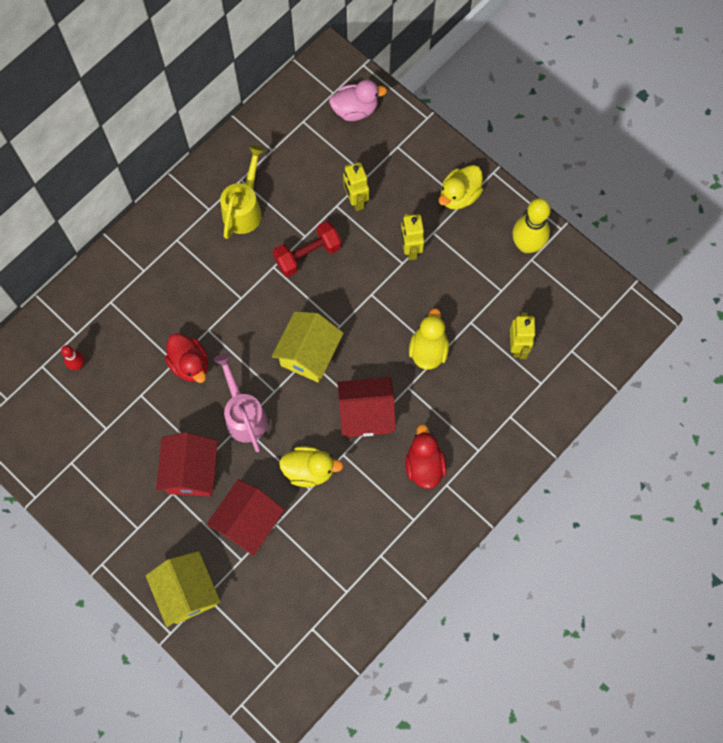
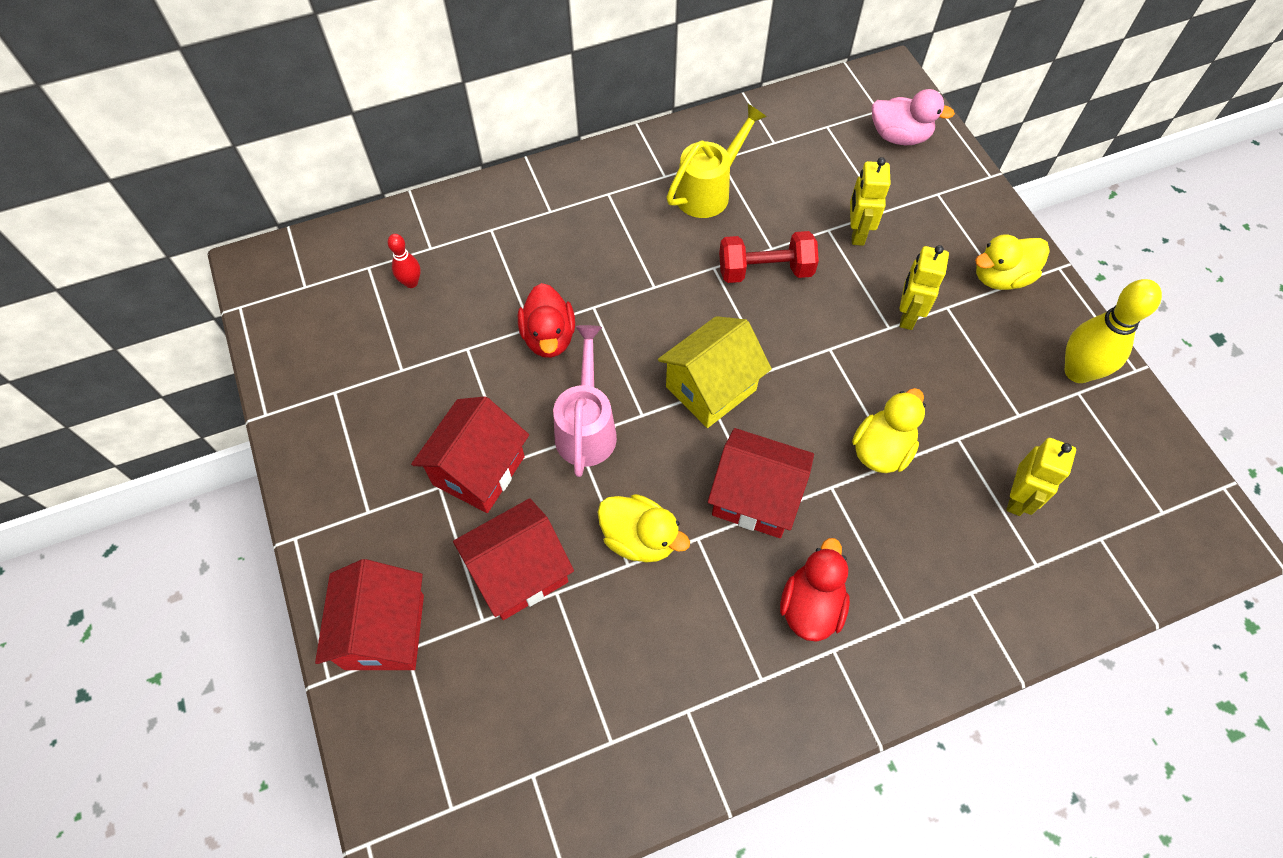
camera: 25 degrees right, 10 degrees down
(187, 592) = (384, 631): yellow house -> red house

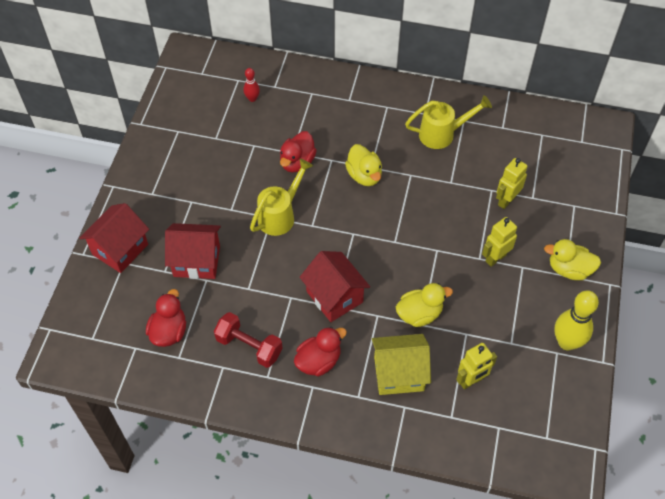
camera: 35 degrees right, 5 degrees down
(479, 470) = (214, 205): red house -> none
(564, 711) = (169, 331): none -> red duck
(586, 427) = (280, 215): pink watering can -> yellow watering can
(640, 538) = (263, 280): yellow duck -> yellow duck (364, 175)
(711, 388) = (357, 233): yellow house -> yellow house (399, 374)
(765, 271) = (437, 192): red dumbbell -> red dumbbell (249, 346)
(899, 136) = (580, 162): pink duck -> none

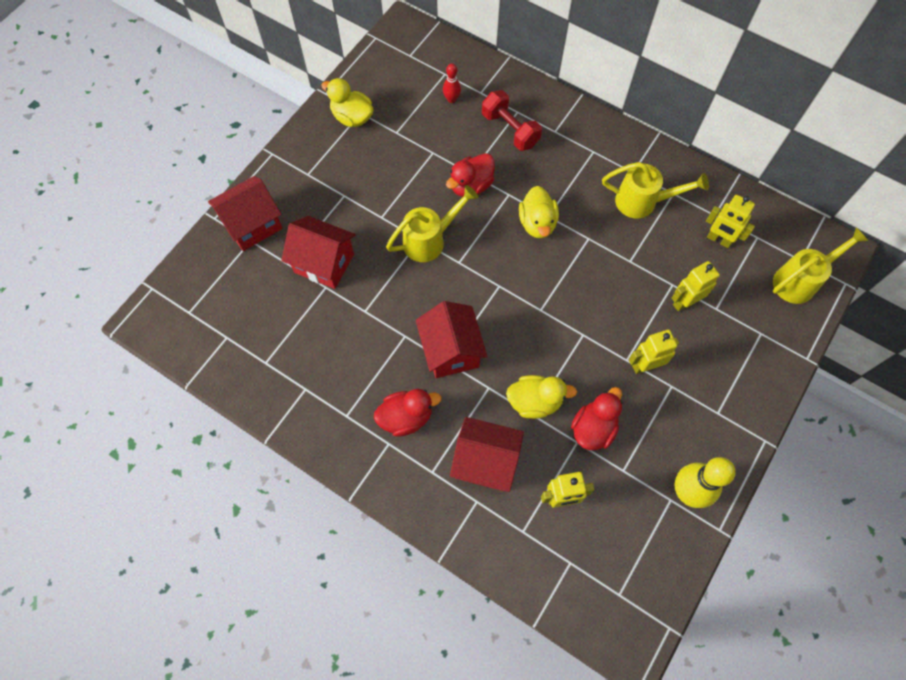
camera: 20 degrees right, 10 degrees up
(169, 331) = (266, 331): red duck -> red duck (593, 428)
(249, 346) = (340, 376): red dumbbell -> red dumbbell (510, 130)
(399, 374) = (485, 462): yellow house -> red house
(513, 145) = (718, 240): none -> yellow robot
(569, 269) = (724, 407): yellow duck -> yellow duck (352, 117)
(587, 157) = (800, 280): none -> yellow watering can

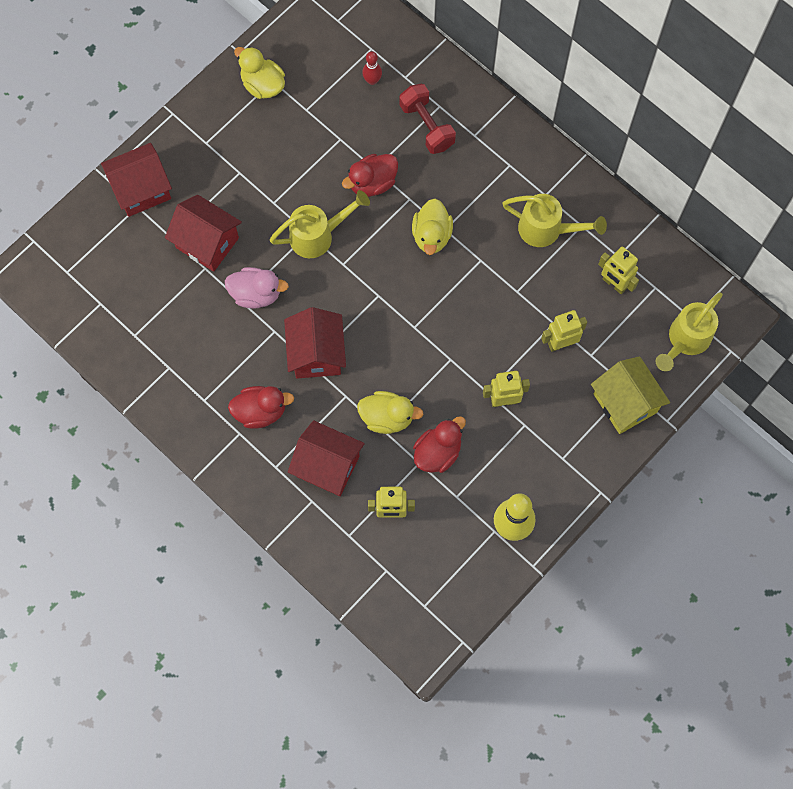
camera: 10 degrees right, 5 degrees up
(380, 303) = (256, 294): none -> pink duck
(762, 348) = (625, 403): none -> yellow house
(800, 280) = (685, 341): yellow watering can -> yellow watering can turned 150 degrees clockwise

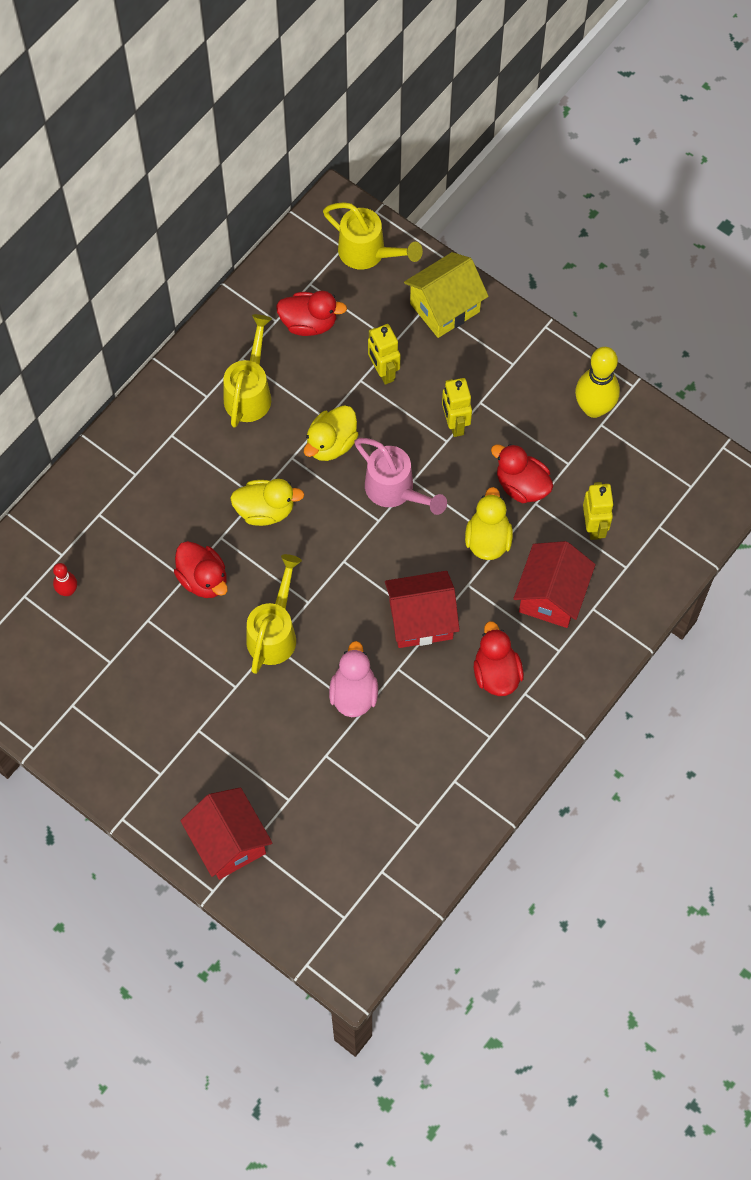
camera: 95 degrees left, 5 degrees down
(207, 243) = (293, 756): red house -> none
(262, 85) = (78, 716): yellow duck -> yellow duck (331, 444)
(318, 235) = (274, 632): yellow watering can -> yellow watering can turned 45 degrees clockwise
(426, 126) = (126, 526): red dumbbell -> none
(441, 343) = (395, 491): none -> pink watering can
(614, 284) = (309, 323): yellow robot -> red duck

